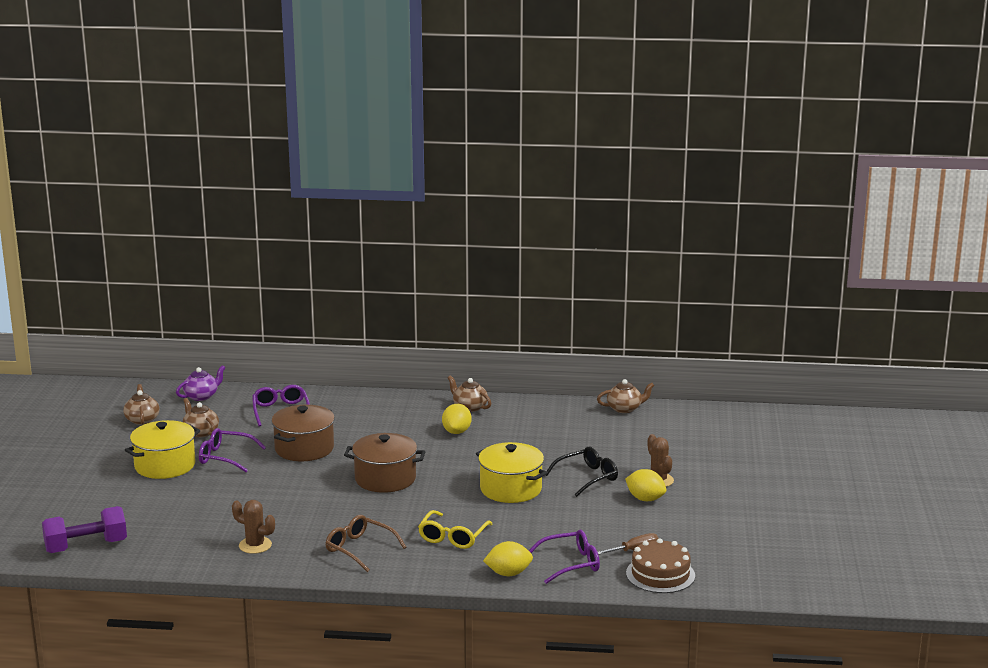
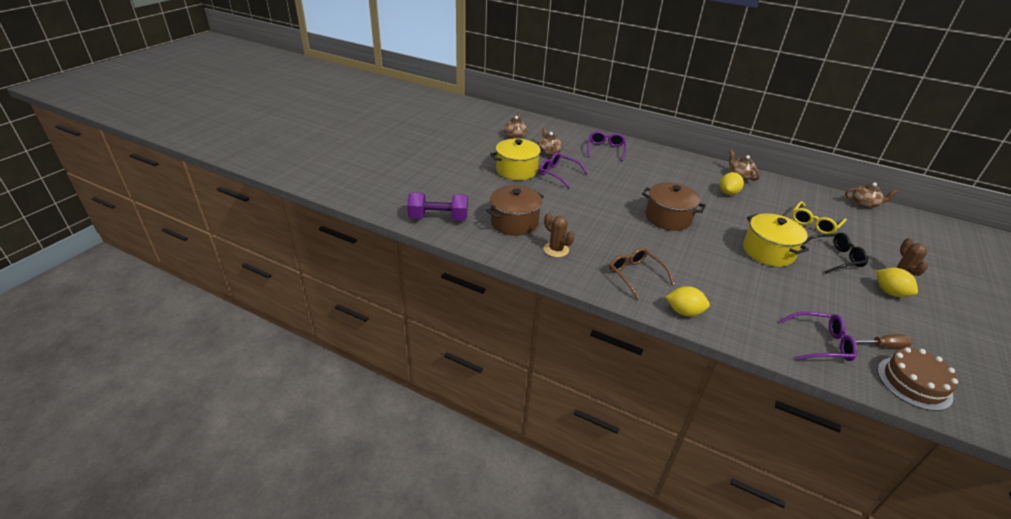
camera: 20 degrees right, 15 degrees up
(201, 396) = (557, 129): purple teapot -> none
(304, 449) = (614, 180): brown pot -> brown pot (514, 222)
(453, 537) = (715, 285): yellow glasses -> yellow glasses (814, 223)
(508, 573) = (761, 337): yellow lemon -> yellow lemon (684, 312)

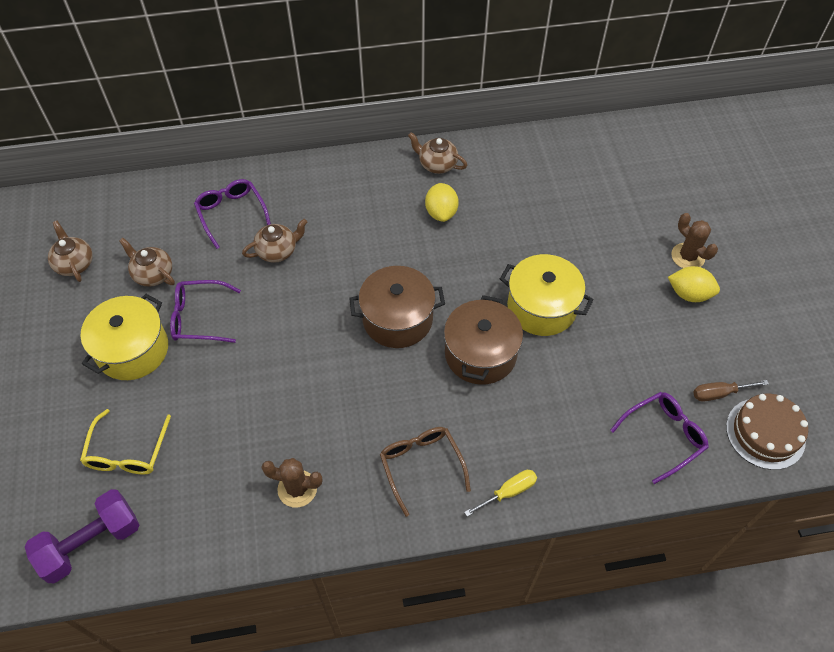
camera: 35 degrees left, 20 degrees up
(514, 222) = (206, 472): brown pot -> brown pot (480, 354)
(635, 275) = (421, 466): brown glasses -> brown glasses turned 45 degrees clockwise
(684, 312) = (508, 492): yellow lemon -> yellow screwdriver
(814, 223) = (564, 212): yellow glasses -> yellow glasses (127, 452)
(834, 258) = (613, 268): black glasses -> none
(864, 204) = (599, 134): brown teapot -> brown teapot (277, 251)
(884, 346) = (719, 393): brown screwdriver -> brown screwdriver turned 150 degrees counterclockwise

